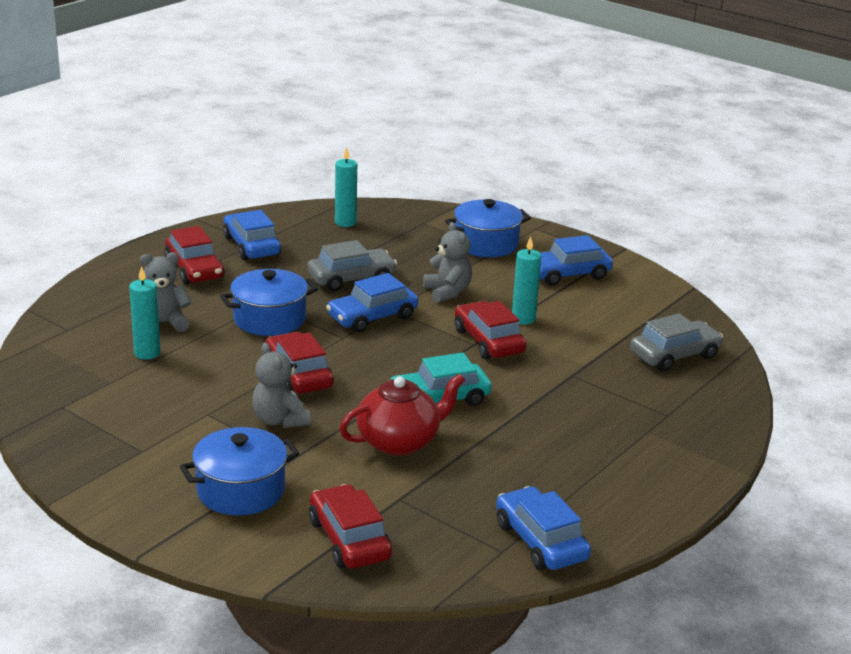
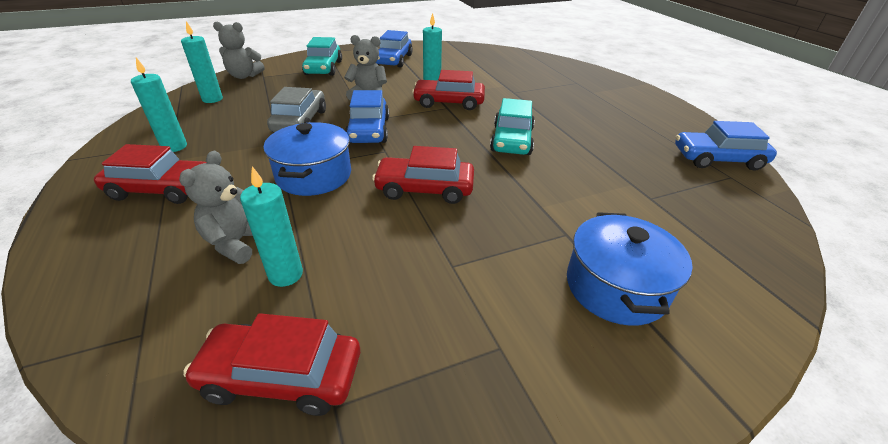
camera: 60 degrees left, 10 degrees up
(251, 246) = (174, 147): blue car -> turquoise candle
(280, 420) = (495, 222): grey teddy bear -> grey teddy bear (244, 76)
(349, 539) = (714, 243): red car -> red car (282, 376)
(399, 441) = (564, 173): red teapot -> none
(486, 244) = (324, 68): blue pot -> turquoise car
(674, 355) = (513, 63): grey car -> none

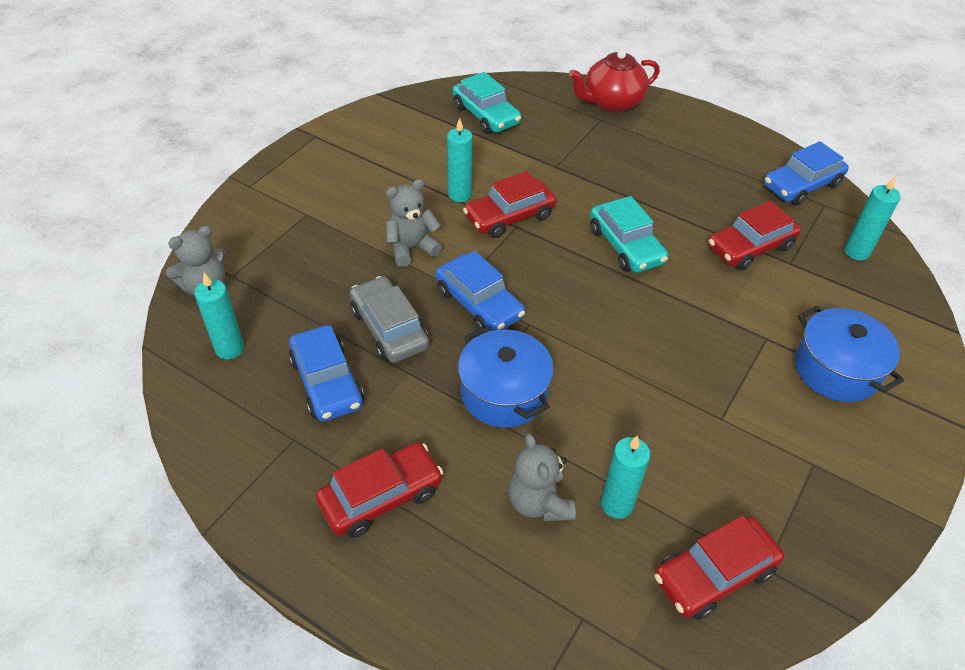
camera: 35 degrees left, 10 degrees up
(174, 147) = (304, 441): turquoise candle -> turquoise candle (856, 252)
(324, 68) = (291, 222): turquoise car -> turquoise car (486, 115)
(393, 60) = (359, 165): blue car -> blue car (327, 382)
(424, 189) = (618, 352): red car -> red car (750, 247)
(595, 78) = (611, 102): none -> red teapot

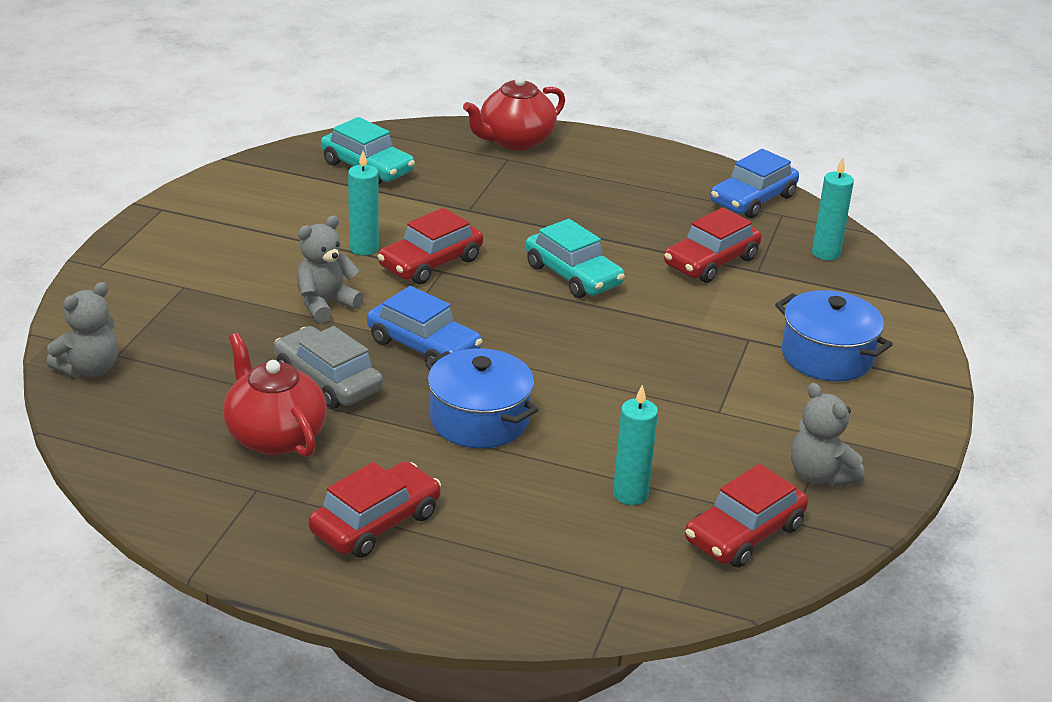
camera: 15 degrees left, 15 degrees down
(229, 349) = (145, 421): turquoise candle -> none
(327, 382) = (274, 436): blue car -> red teapot
(539, 502) = (548, 504): grey teddy bear -> grey teddy bear (820, 475)

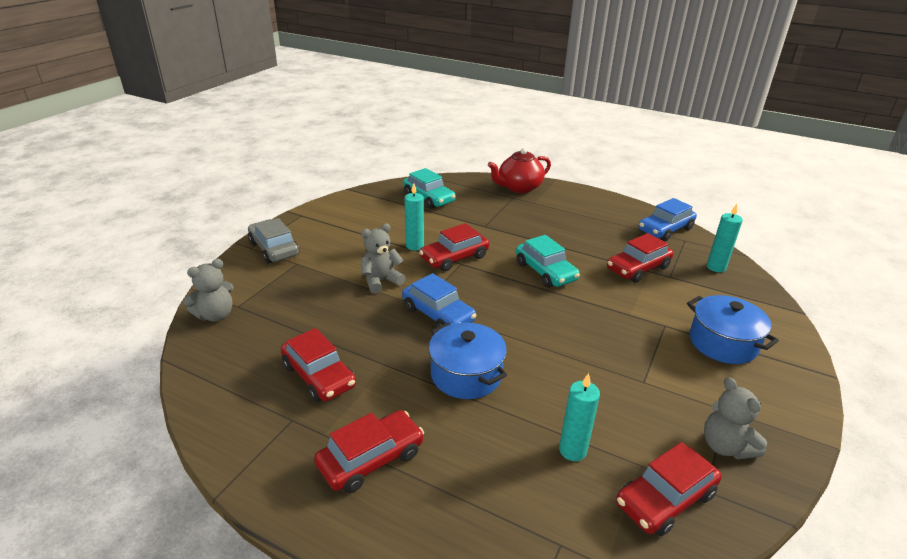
camera: 10 degrees right, 0 degrees up
(274, 436) = (319, 376): red teapot -> red car
(328, 380) = (368, 335): grey car -> grey car (274, 249)

